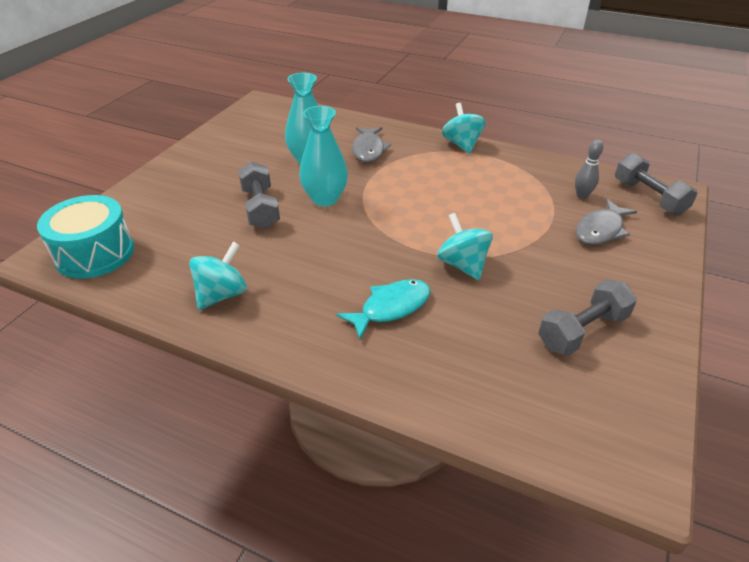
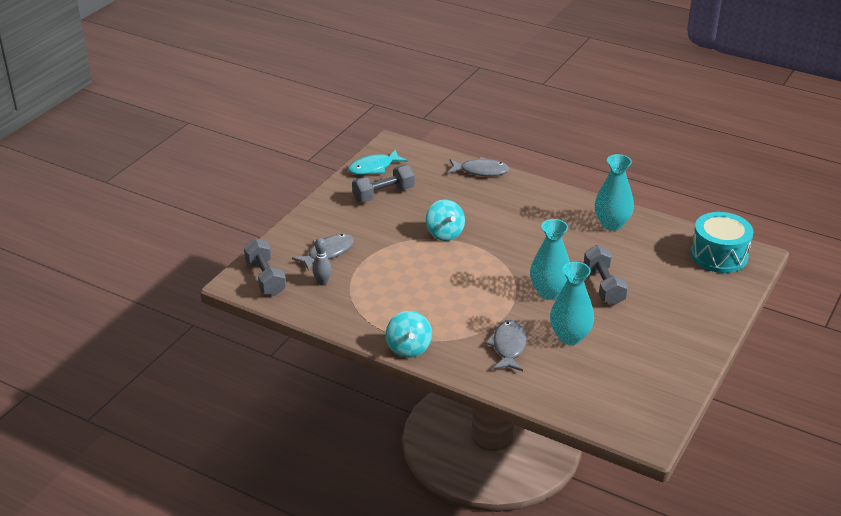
camera: 175 degrees left, 5 degrees down
(222, 294) = (612, 224): turquoise spinning top -> turquoise vase
(391, 308) = (499, 211): turquoise fish -> turquoise fish (374, 168)
(432, 399) = (481, 171): none -> grey fish

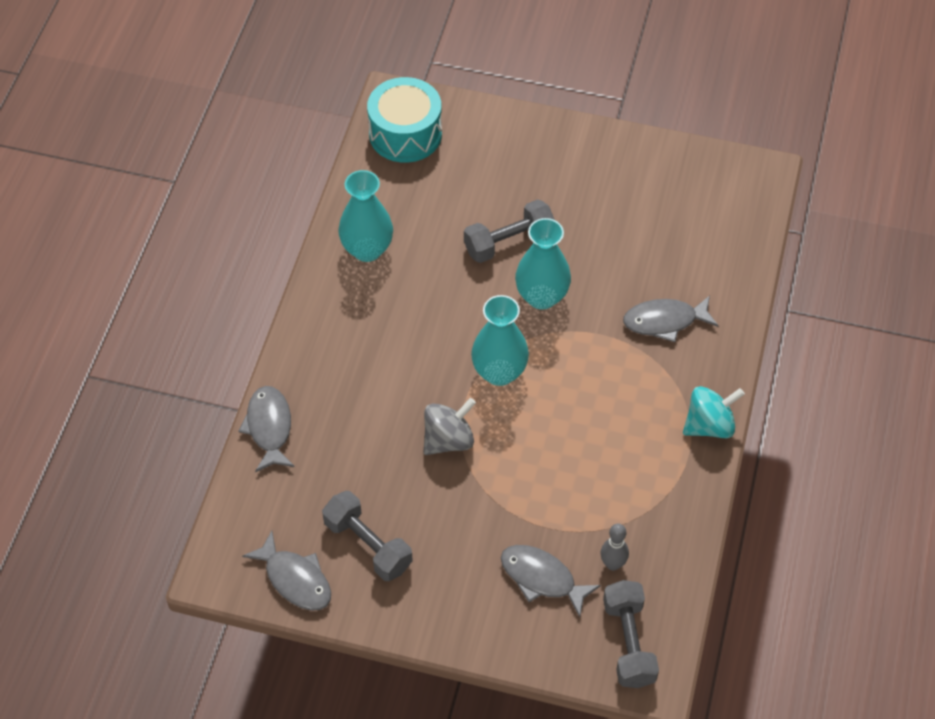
camera: 105 degrees left, 20 degrees up
(265, 278) = (629, 642): grey dumbbell -> grey dumbbell turned 60 degrees counterclockwise
(374, 168) = (295, 579): turquoise fish -> grey fish
(444, 234) = (448, 440): turquoise spinning top -> grey spinning top
(570, 337) = (622, 263): turquoise vase -> turquoise vase (499, 372)

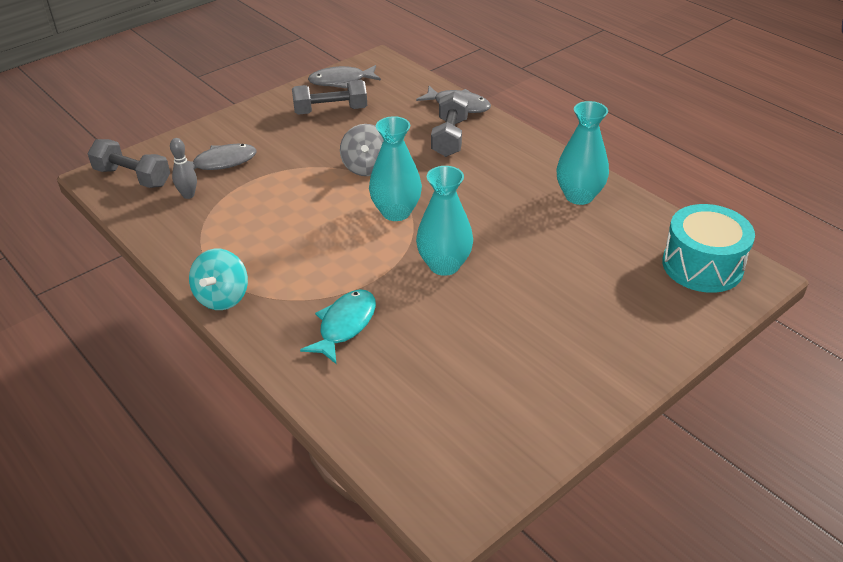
camera: 125 degrees right, 15 degrees down
(509, 242) = (520, 272): grey dumbbell -> grey dumbbell (450, 137)
(665, 321) = (344, 325): grey fish -> turquoise fish

